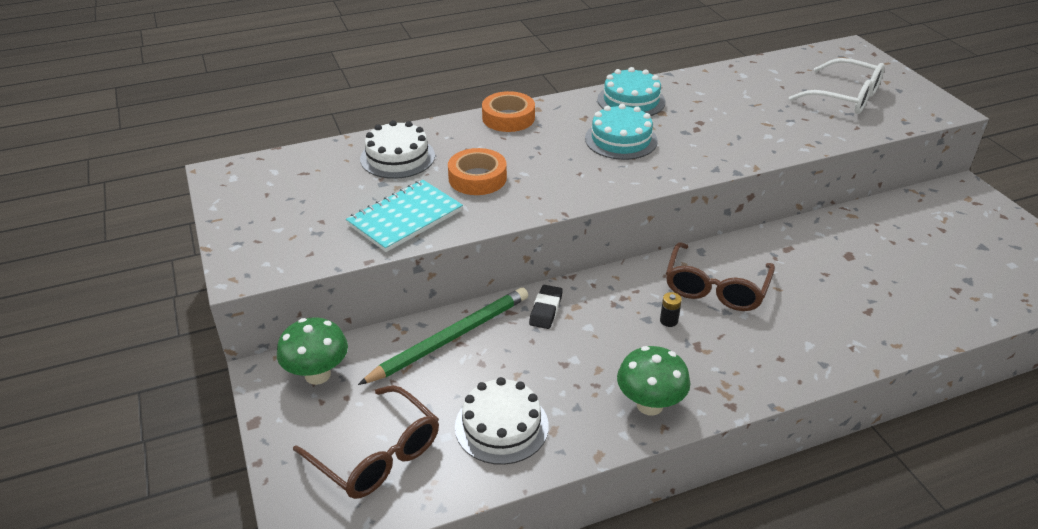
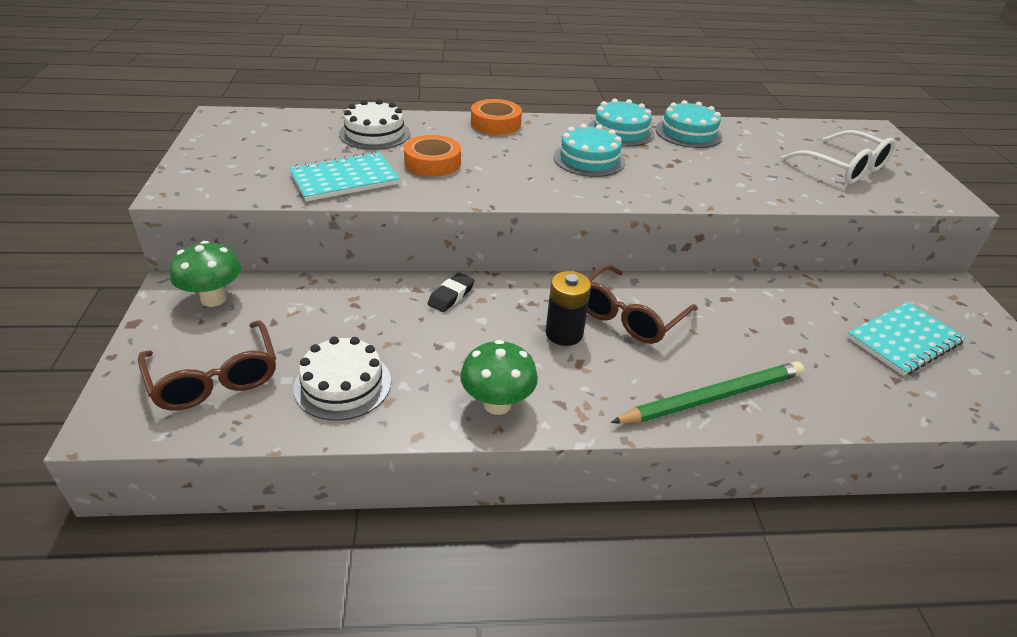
camera: 15 degrees right, 0 degrees up
(450, 338) = (349, 298): green pencil -> green pencil (712, 397)
(668, 321) = (564, 333): black battery -> black battery, size x2.02
(693, 88) = (688, 133): none -> turquoise cake
(947, 251) = (903, 340): none -> turquoise notebook

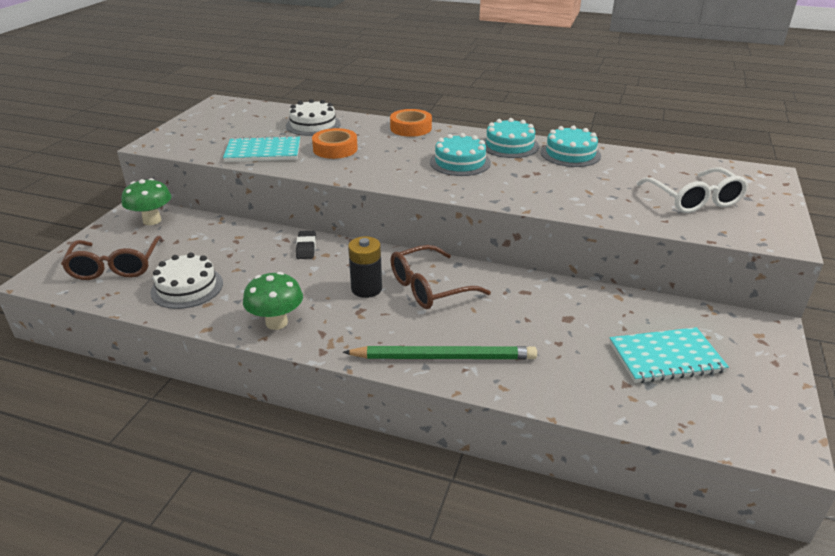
camera: 25 degrees right, 5 degrees down
(451, 296) = (306, 248): black eraser -> black eraser turned 60 degrees counterclockwise

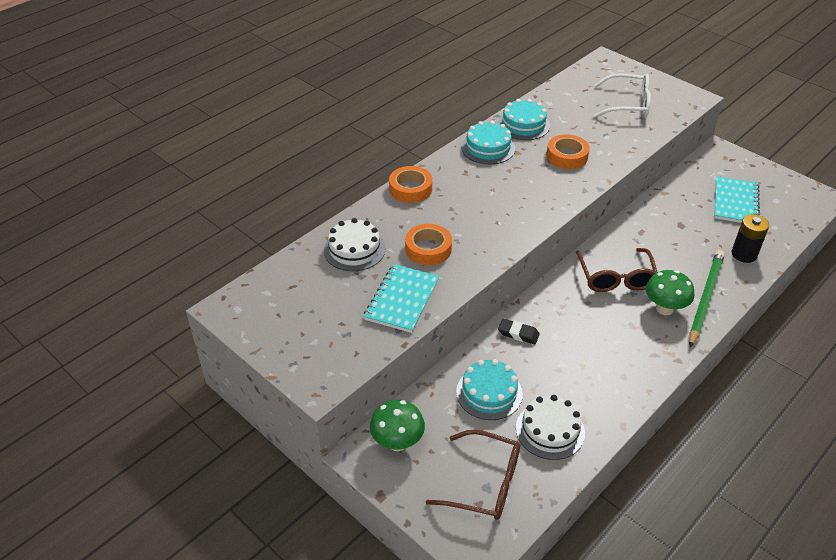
camera: 65 degrees left, 10 degrees up
(276, 322) = (630, 379): green mushroom -> green mushroom (664, 308)
(366, 289) = (602, 313): black battery -> black battery (744, 254)
(460, 162) = (505, 184): turquoise cake -> turquoise cake (489, 393)
(543, 182) = (567, 156): none -> orange tape

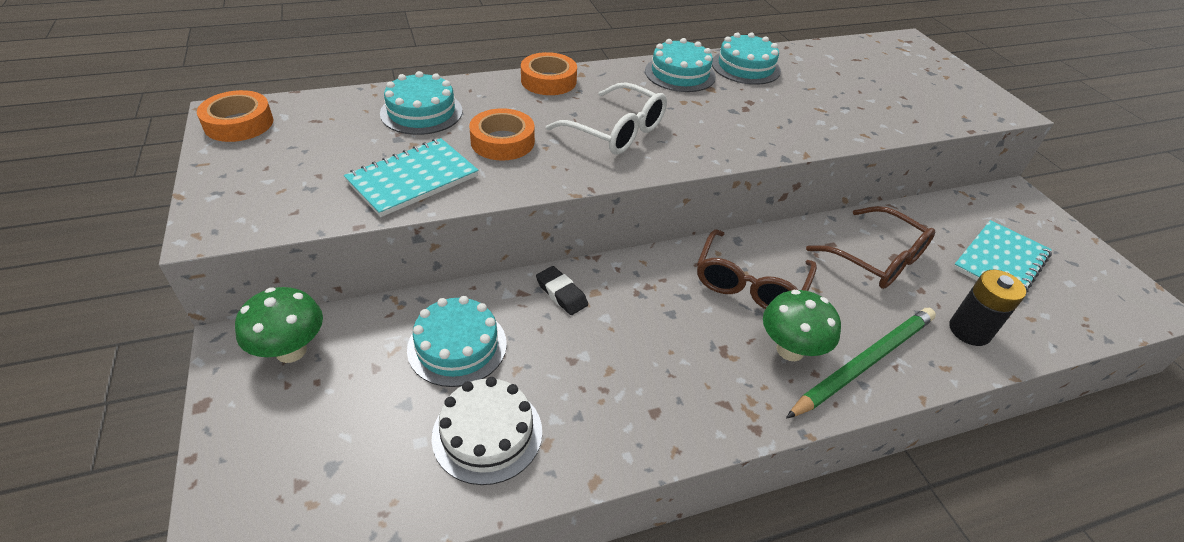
camera: 25 degrees right, 0 degrees up
(354, 249) = (421, 112): white cake -> turquoise cake
(485, 483) = (334, 460): brown glasses -> brown glasses (877, 259)
(567, 156) = (772, 112): orange tape -> orange tape (239, 123)
(628, 104) = (903, 89): white glasses -> white glasses (616, 131)

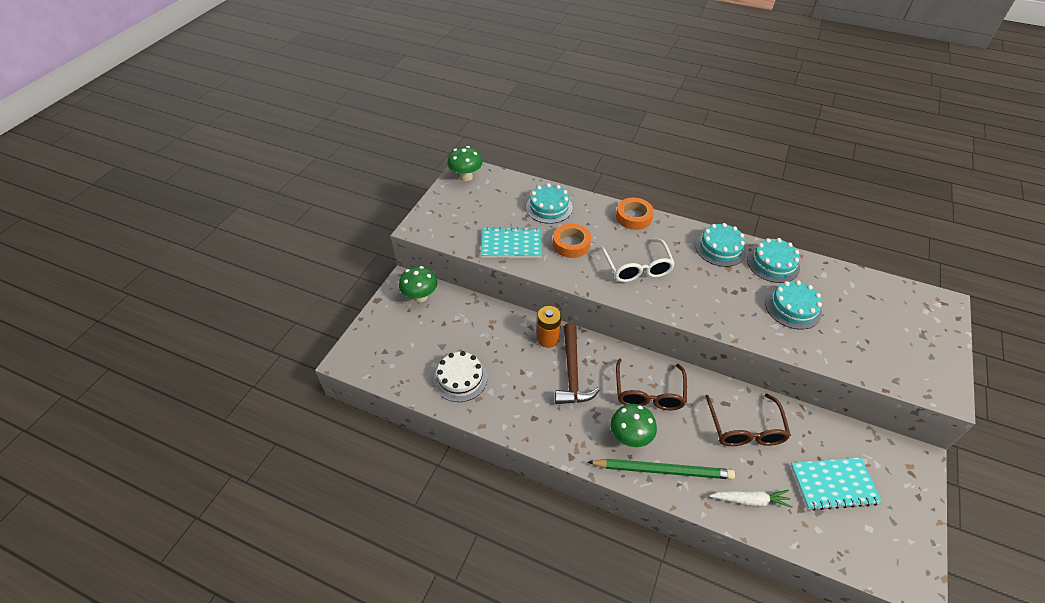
camera: 45 degrees right, 5 degrees up
(239, 123) = (466, 177): orange tape -> green mushroom
(457, 346) = (481, 334): turquoise cake -> turquoise cake (793, 308)
(561, 294) = (548, 338): black eraser -> orange battery
(638, 317) = (572, 372): none -> brown hammer
(749, 284) = (649, 393): brown glasses -> brown glasses turned 60 degrees counterclockwise
(969, 331) = (750, 500): black battery -> white carrot

